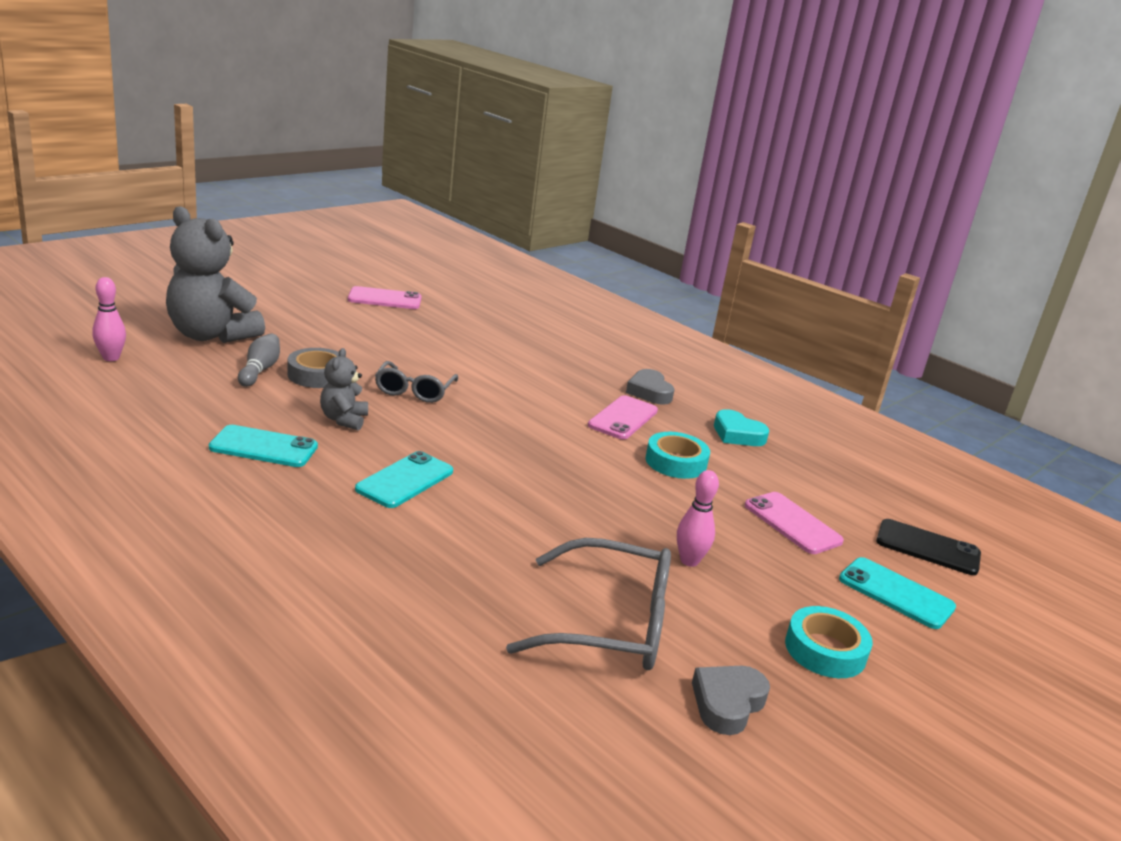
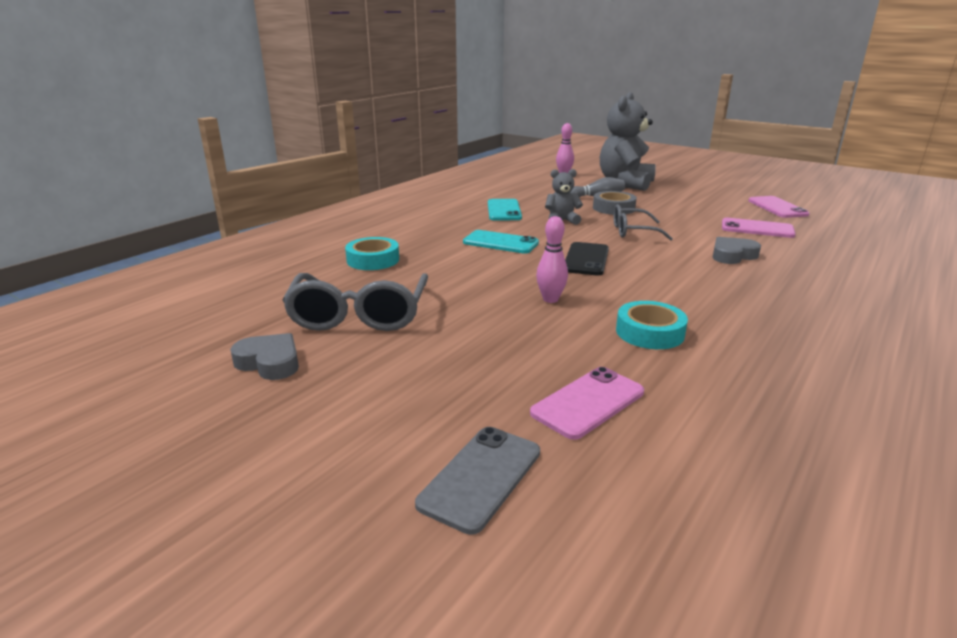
camera: 85 degrees right, 0 degrees up
(623, 418) = (709, 304): pink phone -> pink phone (757, 229)
(649, 392) = (797, 314): grey heart -> grey heart (732, 255)
(689, 561) = (466, 343): pink bowling pin -> pink bowling pin (550, 299)
(737, 434) = (773, 368): turquoise heart -> none
(825, 650) = (350, 415): turquoise tape -> turquoise tape (373, 260)
(896, 593) = (481, 477): turquoise phone -> grey phone
(927, 548) = (626, 525): black phone -> black phone (586, 259)

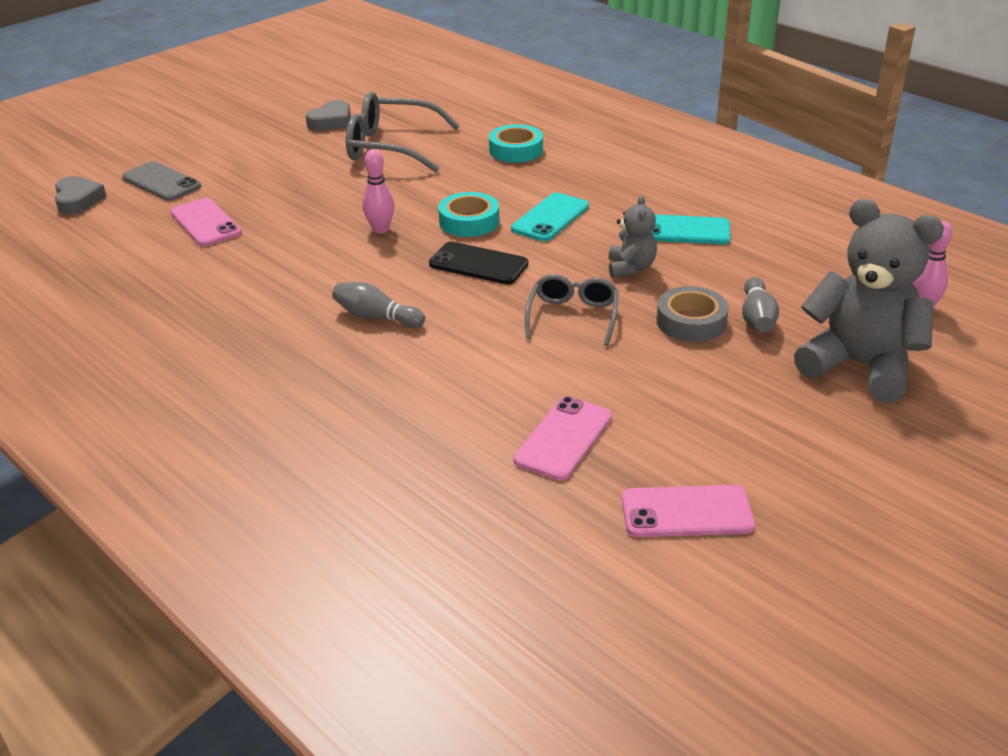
camera: 100 degrees right, 10 degrees up
(649, 332) = (287, 268): turquoise tape -> turquoise tape (469, 221)
(692, 285) = (376, 317): none -> grey bowling pin
(732, 255) = (456, 375): grey heart -> grey heart (78, 200)

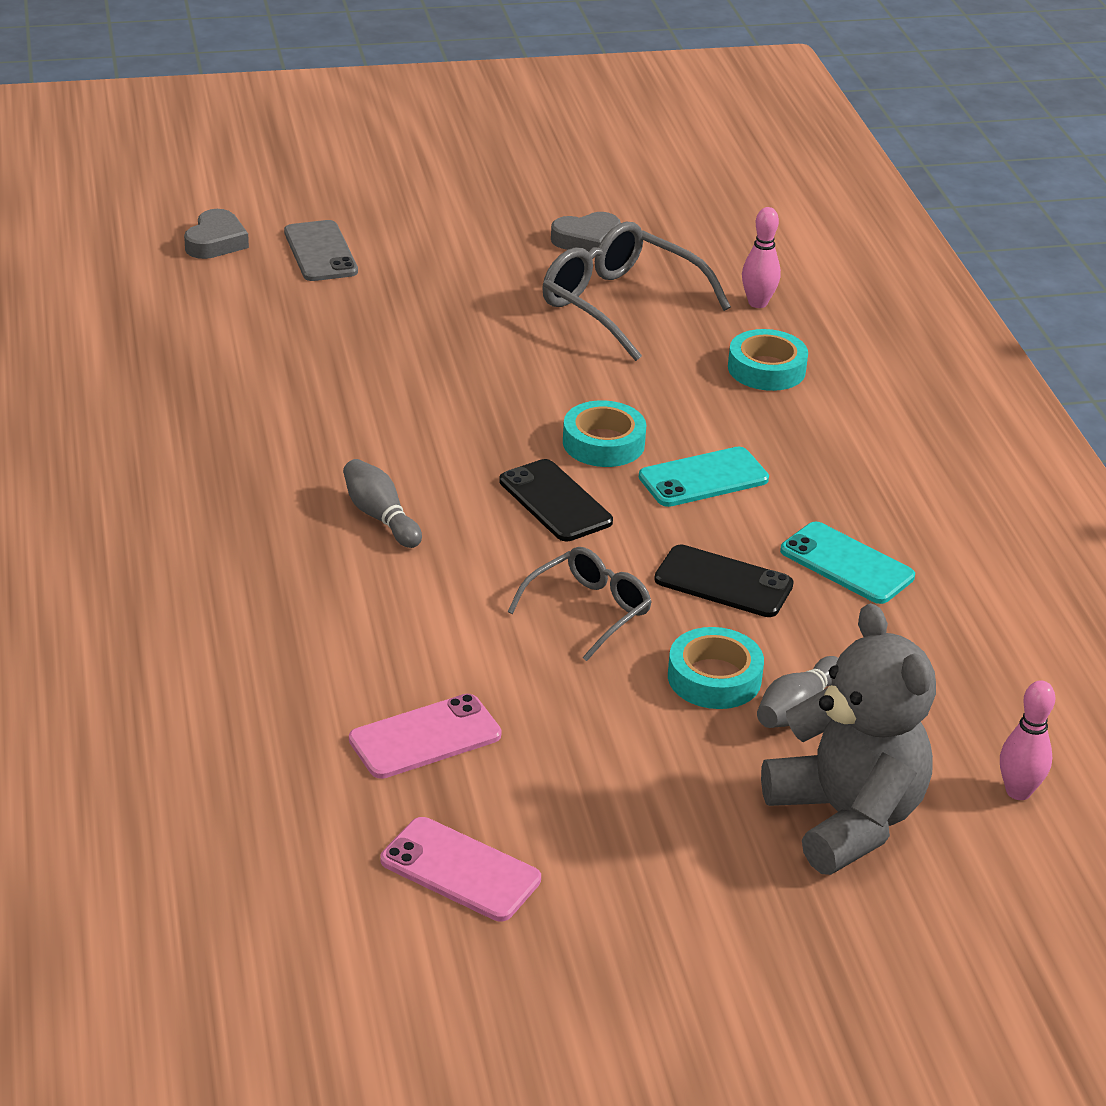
camera: 30 degrees right, 0 degrees up
(205, 223) = (317, 325): pink phone -> none
(380, 229) = (493, 411): pink bowling pin -> pink bowling pin (757, 303)
(630, 268) = (723, 582): grey teddy bear -> black phone
(691, 322) = (714, 678): grey tape -> turquoise tape

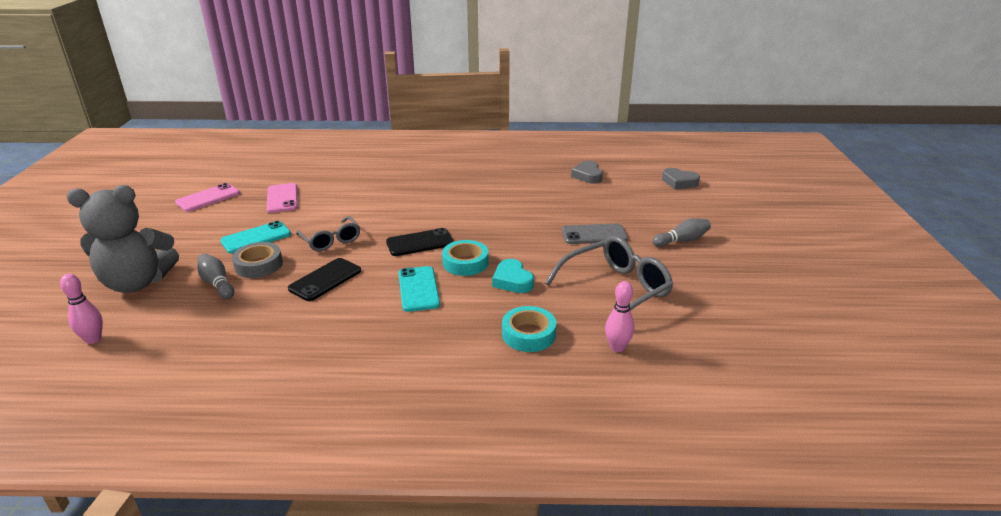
camera: 105 degrees right, 5 degrees down
(320, 252) = (672, 205): grey phone -> grey phone (594, 234)
(380, 516) = (430, 202): grey bowling pin -> grey bowling pin (682, 241)
(587, 240) = (700, 289): grey heart -> grey heart (587, 176)
(637, 393) = (512, 281): none -> turquoise heart
(714, 678) = (259, 265): turquoise tape -> grey tape
(847, 564) = (312, 323): turquoise phone -> turquoise phone (256, 238)

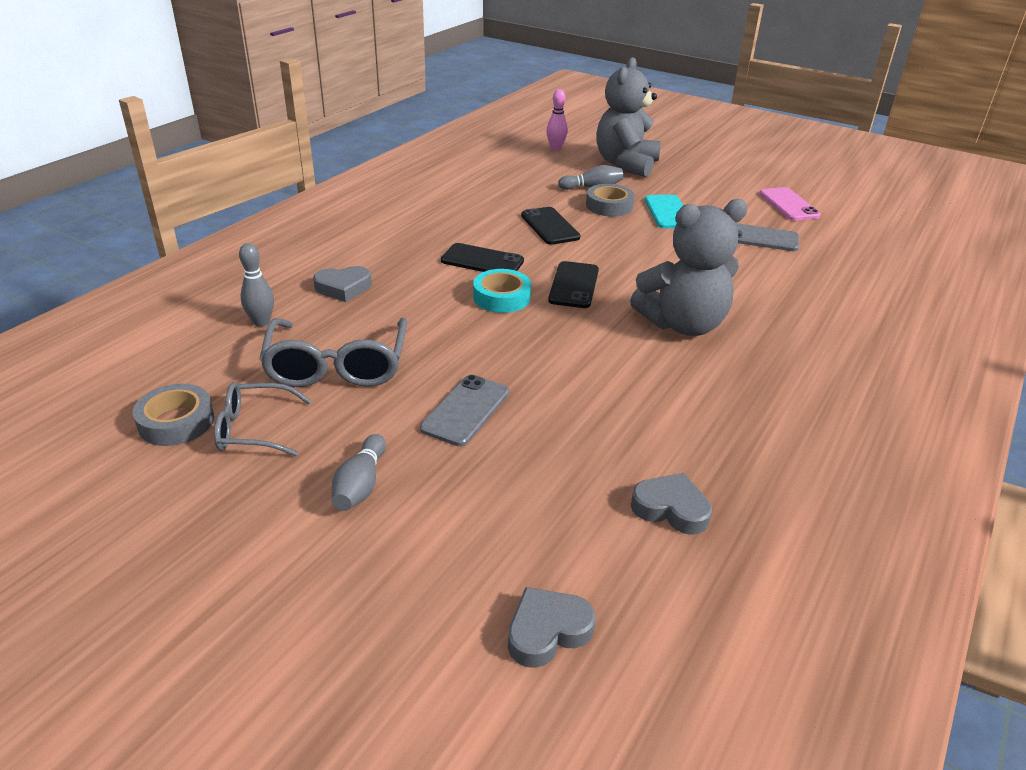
camera: 120 degrees right, 5 degrees up
(282, 198) = (760, 238): pink phone -> grey phone
(331, 240) = (628, 243): grey glasses -> grey glasses (255, 429)
(418, 289) = (482, 261): turquoise phone -> black phone
(433, 200) = (683, 324): none -> grey teddy bear
(512, 281) = (435, 311): turquoise heart -> none
(528, 334) = (343, 288): turquoise tape -> grey heart
(617, 347) = (261, 322): pink bowling pin -> grey bowling pin
(739, 318) = (176, 422): none -> grey tape

